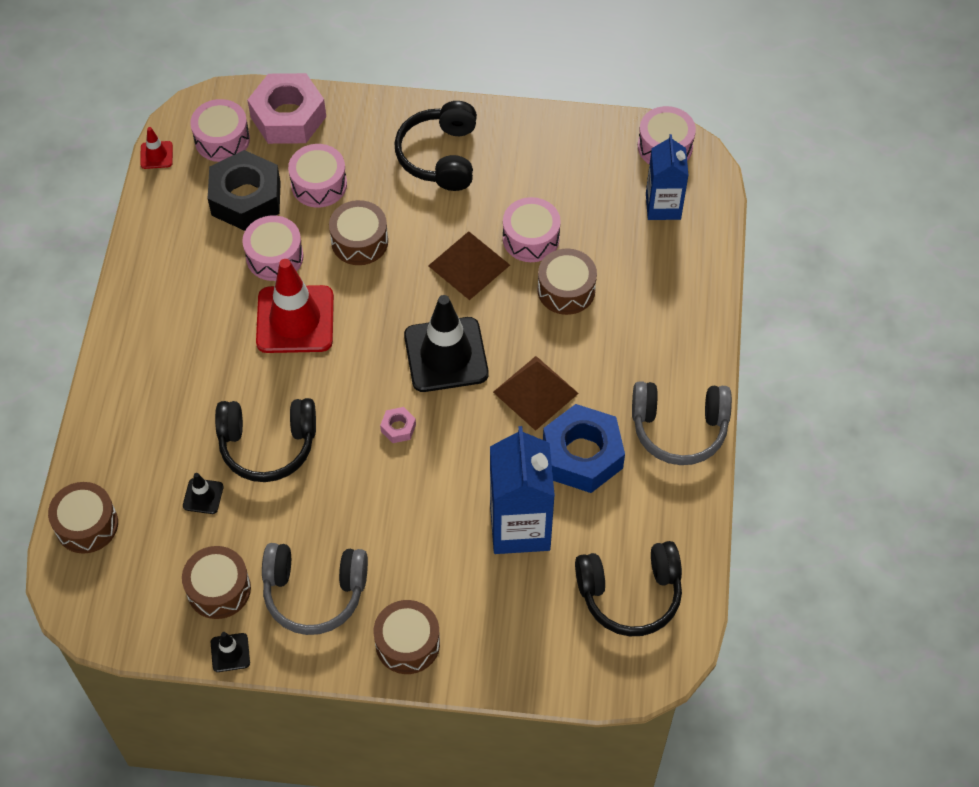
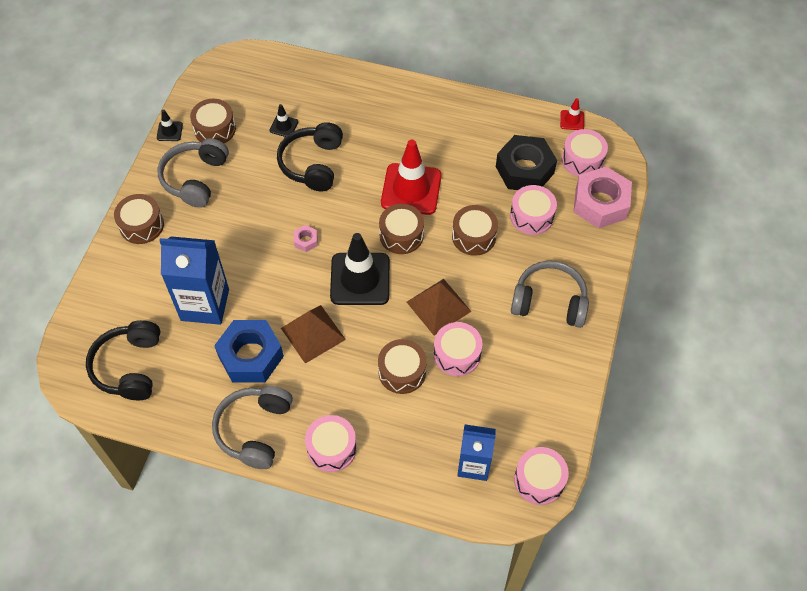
camera: 100 degrees right, 0 degrees up
(86, 524) = (281, 67): brown drum -> brown drum (401, 235)
(274, 256) = (469, 182): pink drum -> pink drum (332, 448)
(440, 156) = (549, 302): black headphones -> grey headphones

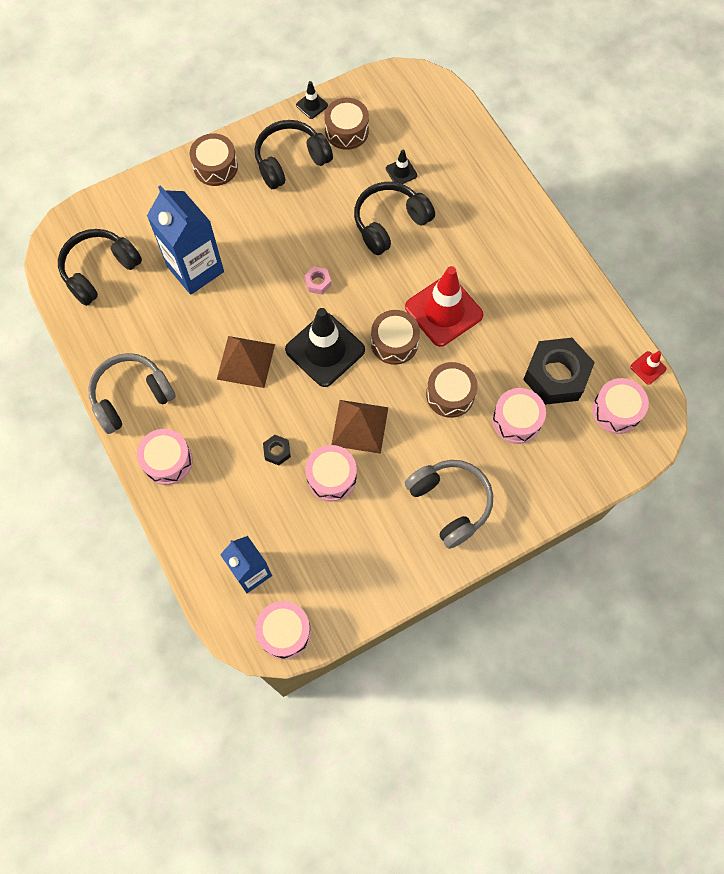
camera: 45 degrees right, 10 degrees up
(195, 178) = (291, 161): grey headphones -> black headphones
(250, 356) = (185, 338): blue nut -> none
(402, 372) = (277, 451): brown drum -> black nut
(600, 203) = (588, 461): pink nut -> none

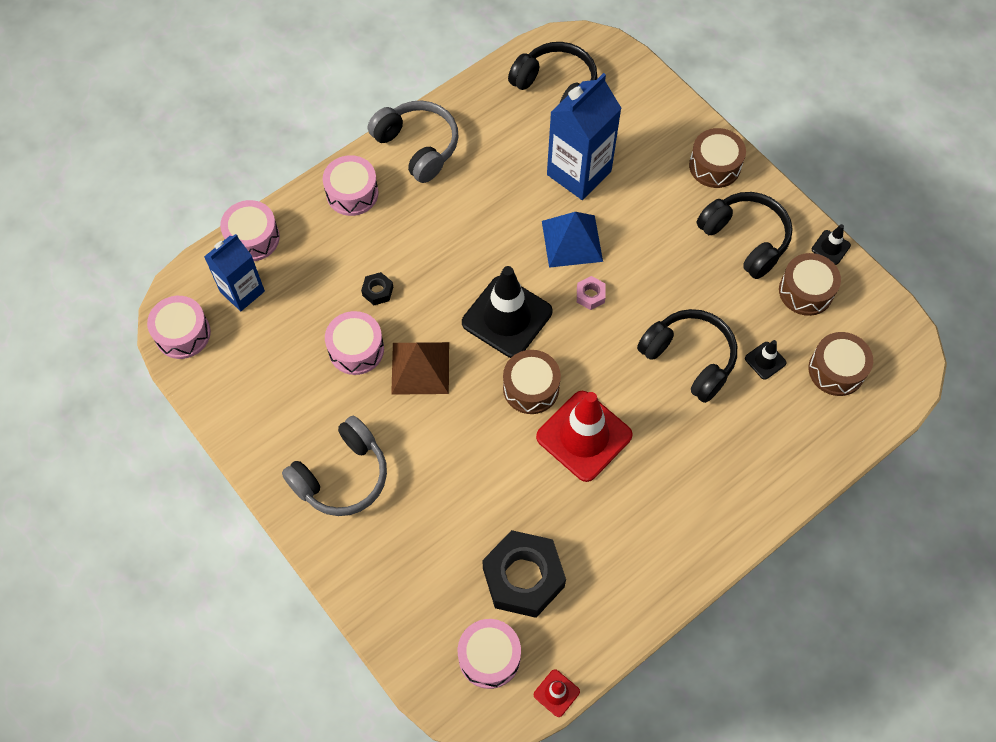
camera: 80 degrees right, 5 degrees down
(246, 361) = (477, 242): brown pyramid -> none
(262, 287) = (572, 241): none -> blue pyramid
(450, 395) = (476, 458): brown drum -> brown drum (836, 370)
(516, 420) = (456, 537): pink drum -> pink drum (253, 238)

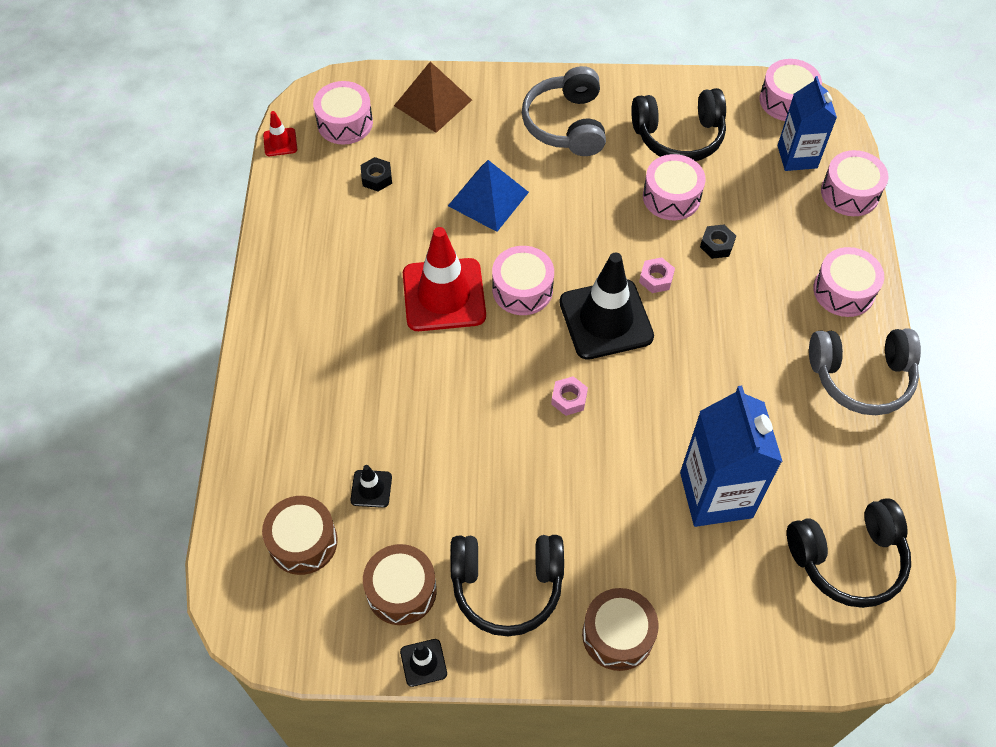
camera: 130 degrees right, 5 degrees down
(420, 368) = (614, 228): brown pyramid -> brown pyramid (433, 103)
(443, 309) = (656, 279): none -> pink nut
(523, 577) = (377, 178): black nut -> black nut, size x0.43
(531, 388) = (522, 289): brown drum -> pink drum
(572, 241) = (640, 428): blue pyramid -> blue pyramid (488, 198)
(689, 359) = (433, 427): black headphones -> black headphones (678, 136)

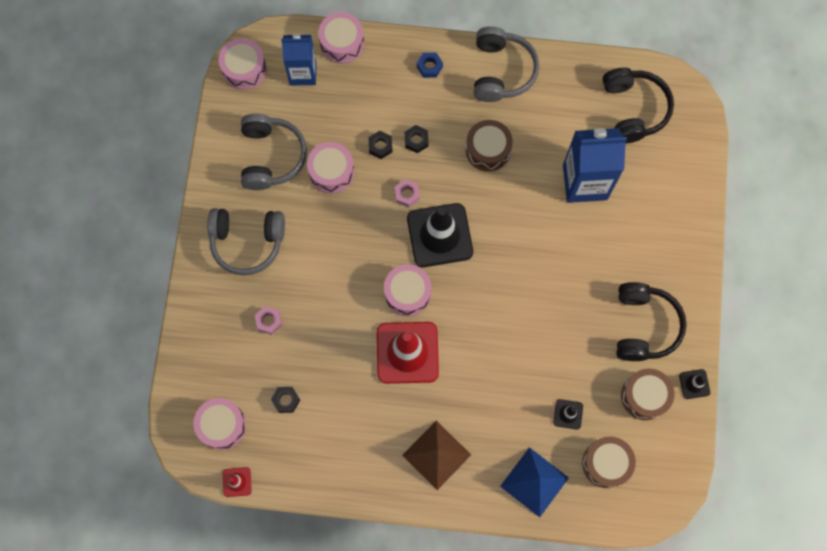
camera: 85 degrees left, 15 degrees up
(433, 103) = (209, 349): brown pyramid -> brown pyramid (436, 455)
(488, 198) = (317, 311): blue pyramid -> blue pyramid (534, 482)
(569, 399) = (505, 269): pink nut -> pink nut (269, 321)
(618, 635) = (679, 259): brown drum -> brown drum (488, 150)
(678, 136) = (271, 156): black headphones -> grey headphones
(733, 283) = (416, 140): none -> black nut
(843, 291) = (429, 67): pink drum -> blue nut

